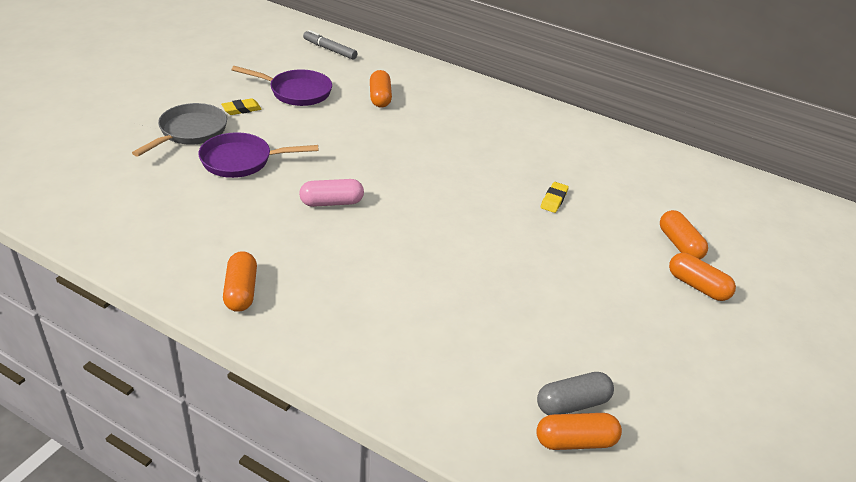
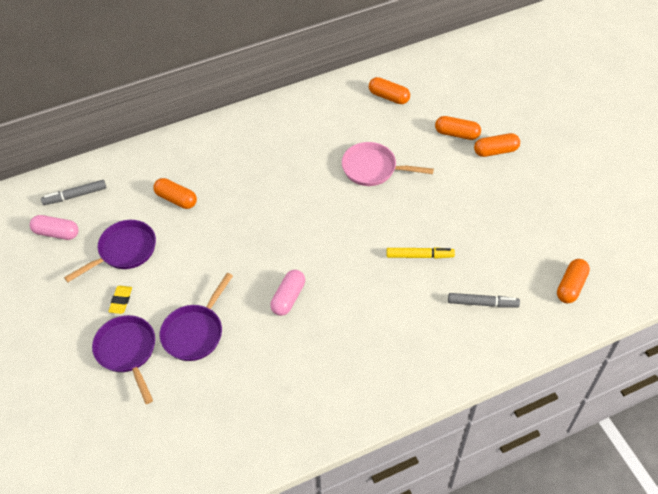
camera: 50 degrees left, 15 degrees up
(190, 132) = (127, 351): grey pan -> purple pan
(241, 291) = (348, 396): orange capsule -> orange capsule (388, 97)
(283, 55) = (56, 233): none -> pink capsule
(463, 358) = (482, 303): none -> grey marker
(477, 278) = (419, 256): none -> yellow marker
(554, 200) = (373, 168): yellow eraser -> pink pan
(572, 404) = (545, 271): grey capsule -> none

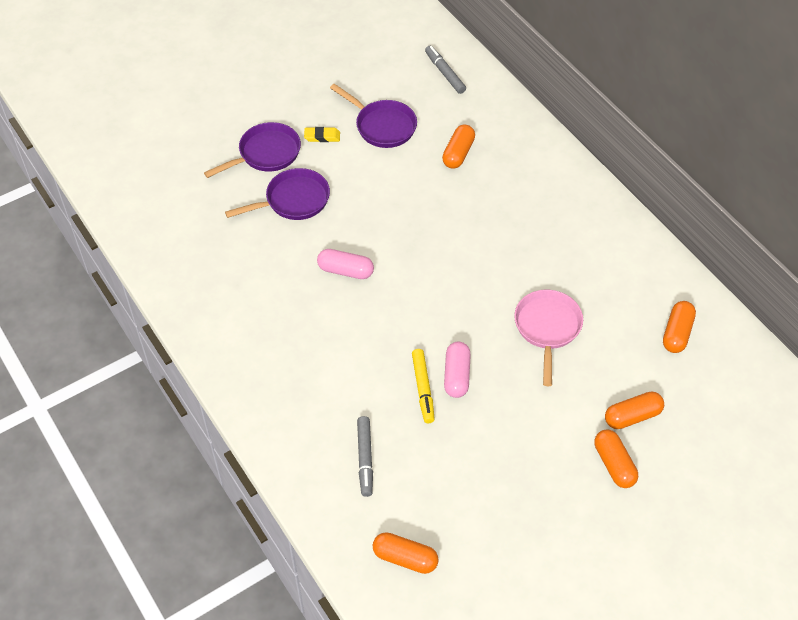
camera: 80 degrees right, 0 degrees up
(56, 233) = (395, 71): pink capsule -> pink capsule (456, 375)
(195, 332) = (293, 200): purple pan -> purple pan turned 135 degrees clockwise
(457, 134) = (632, 416): orange capsule -> orange capsule turned 60 degrees clockwise

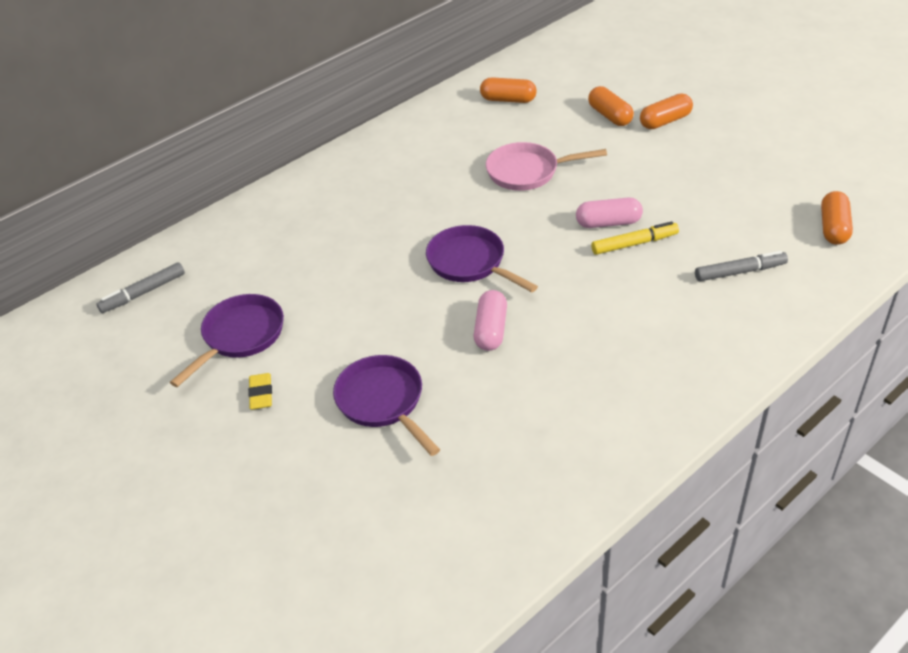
camera: 95 degrees left, 10 degrees down
(266, 154) = (297, 450): purple pan -> purple pan (470, 263)
(458, 153) = (287, 263): orange capsule -> none

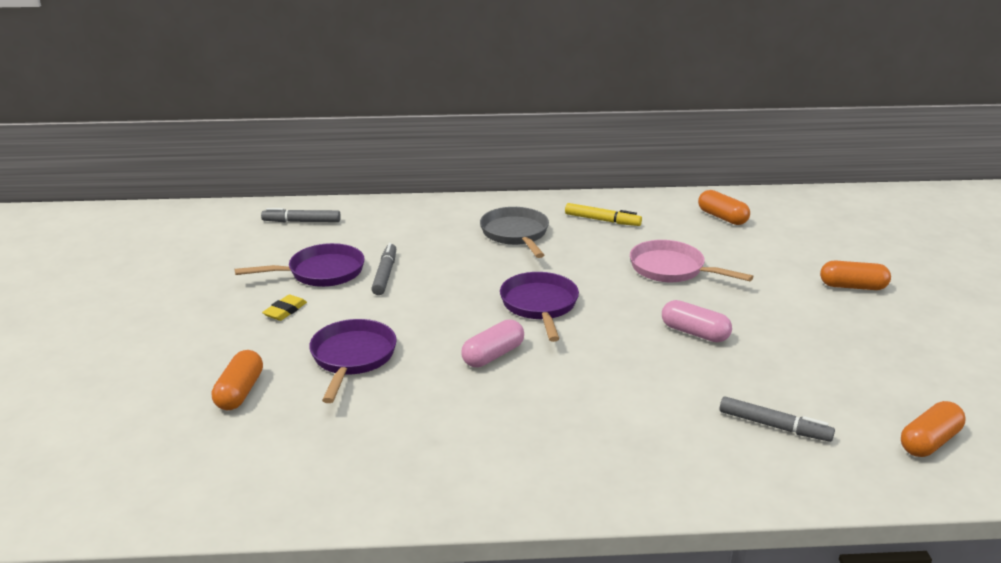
camera: 35 degrees right, 15 degrees down
(302, 305) = (385, 274): none -> grey marker
(364, 202) = (516, 234): none -> grey pan
(610, 116) = (802, 262): orange capsule -> orange capsule (240, 392)
(634, 244) = (698, 358): yellow marker -> yellow marker (602, 220)

